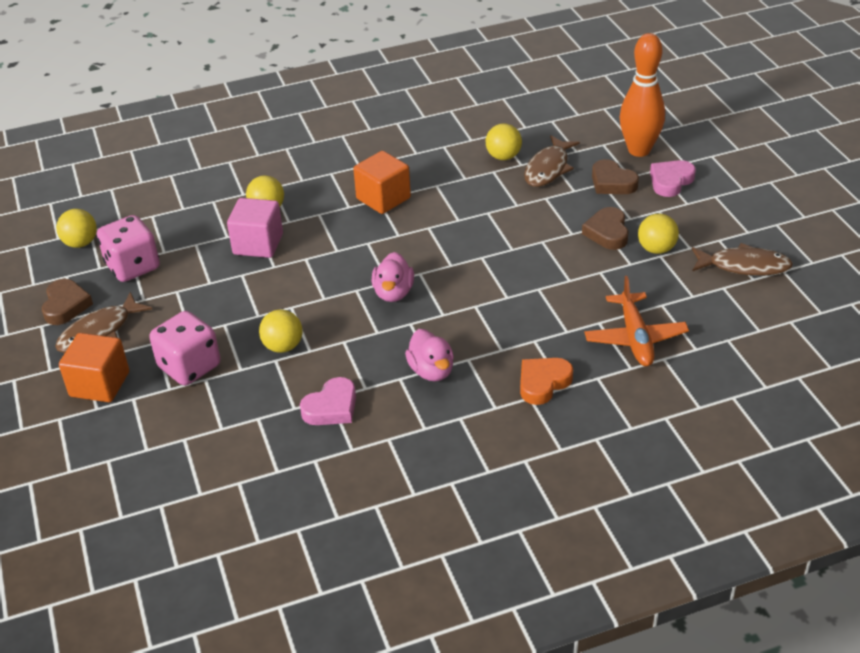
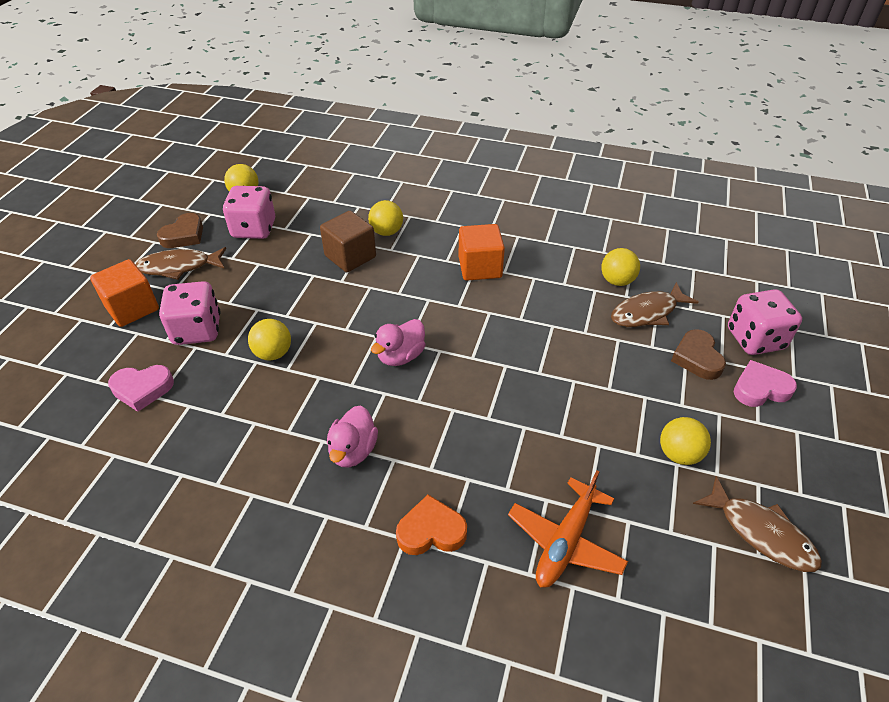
camera: 35 degrees right, 5 degrees up
(258, 244) = (350, 256): pink cube -> brown cube
(331, 407) = (245, 433): pink heart -> pink heart (142, 389)
(607, 232) = (644, 407): brown heart -> none
(639, 150) = (755, 339): orange bowling pin -> pink dice

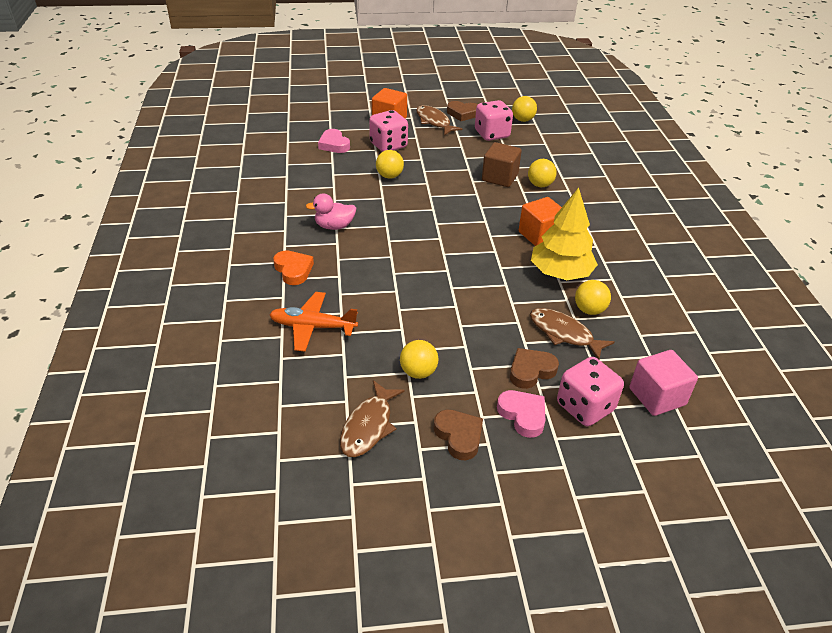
camera: 65 degrees right, 5 degrees down
(401, 356) = (422, 223): pink duck -> none
(551, 278) = (560, 273): none -> yellow tree
(748, 287) = (657, 396): none -> pink cube
(785, 452) = (459, 436): none -> brown heart

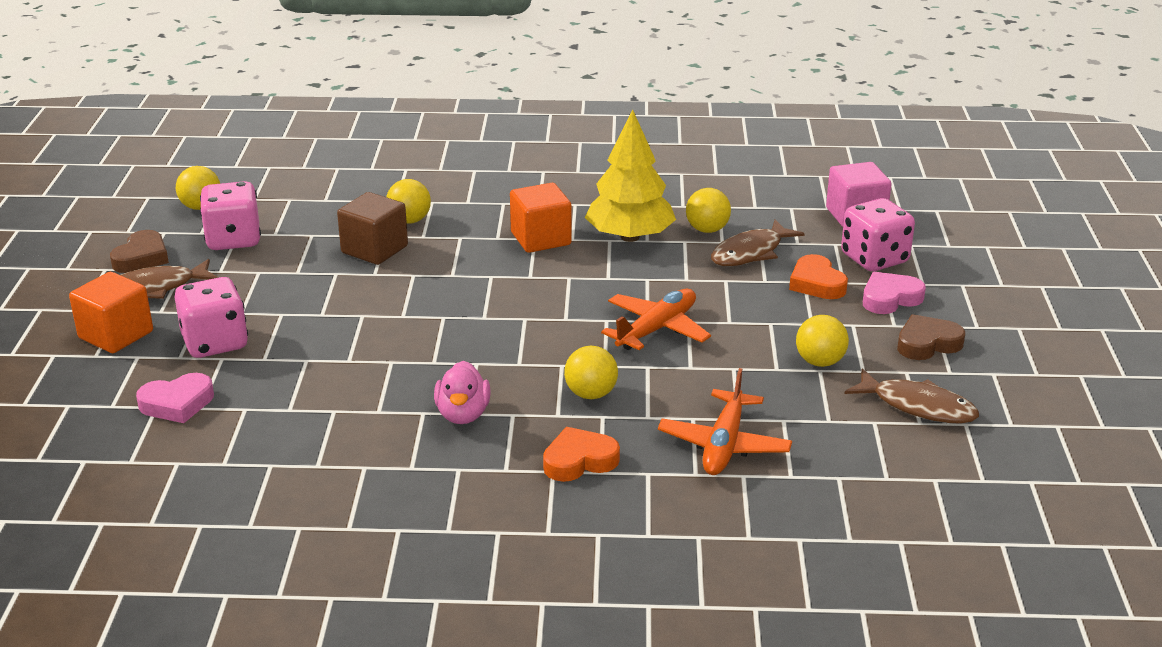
camera: 80 degrees left, 10 degrees down
(389, 176) = (324, 349): yellow ball -> yellow ball (591, 394)
(441, 292) = (657, 329): none -> orange plane
(531, 371) = (816, 283): brown heart -> orange heart

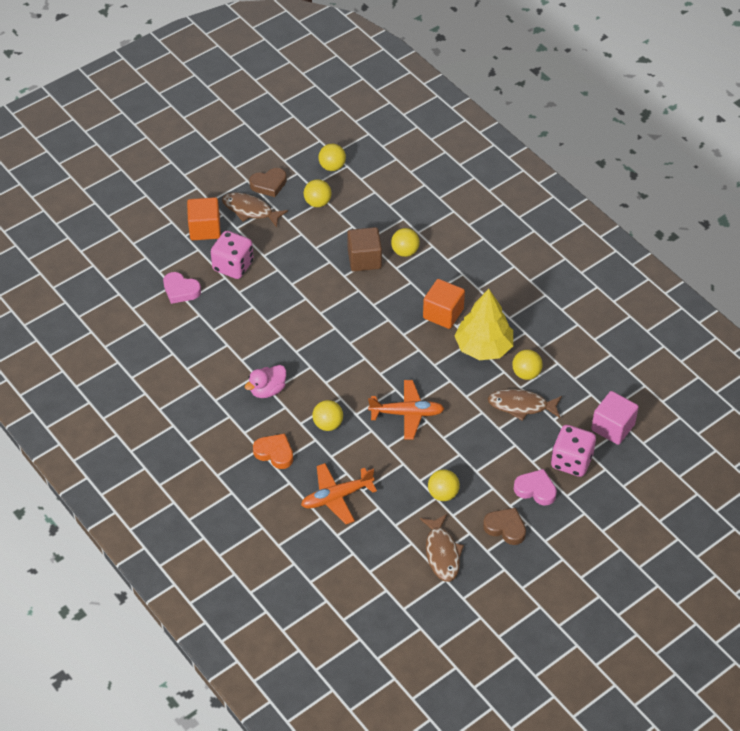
camera: 50 degrees right, 20 degrees up
(233, 239) = (317, 202): pink dice -> yellow ball
(816, 283) = (518, 451): orange heart -> none

